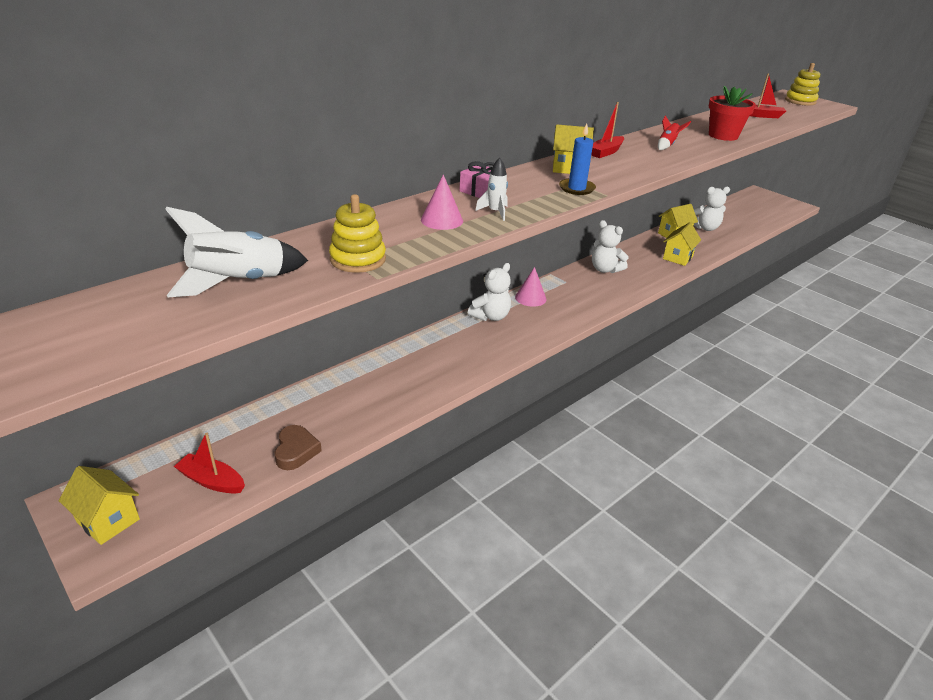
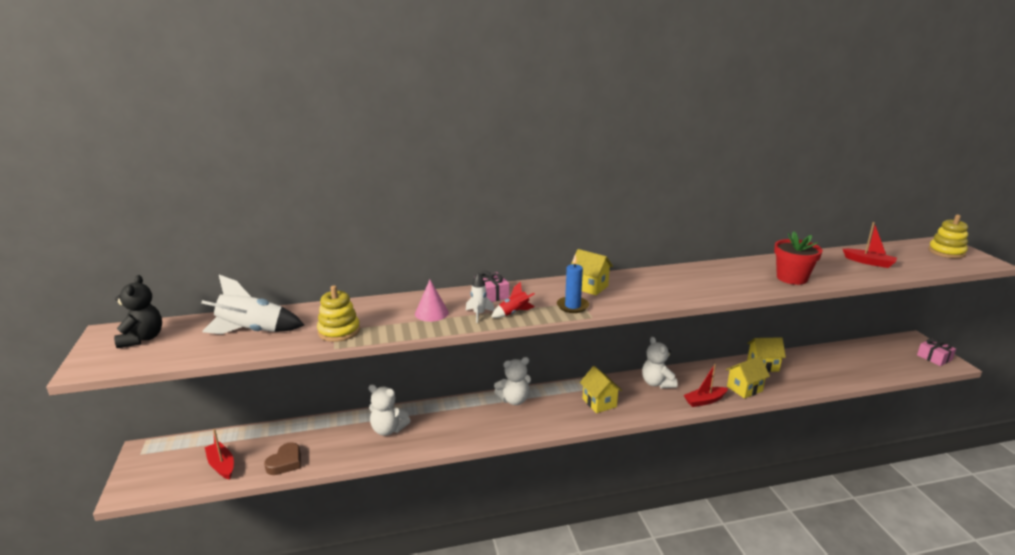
camera: 30 degrees right, 10 degrees down
(73, 326) = (142, 339): none -> black teddy bear
(108, 520) = (150, 470): yellow house -> yellow house (599, 403)
(530, 298) = (563, 393): pink cone -> none
(606, 152) = (644, 277): red boat -> red boat (704, 401)
(667, 145) = (715, 279): red rocket -> red rocket (514, 313)
(705, 228) = (806, 365): white teddy bear -> white teddy bear (388, 429)
(783, 203) = (934, 357): none -> pink gift

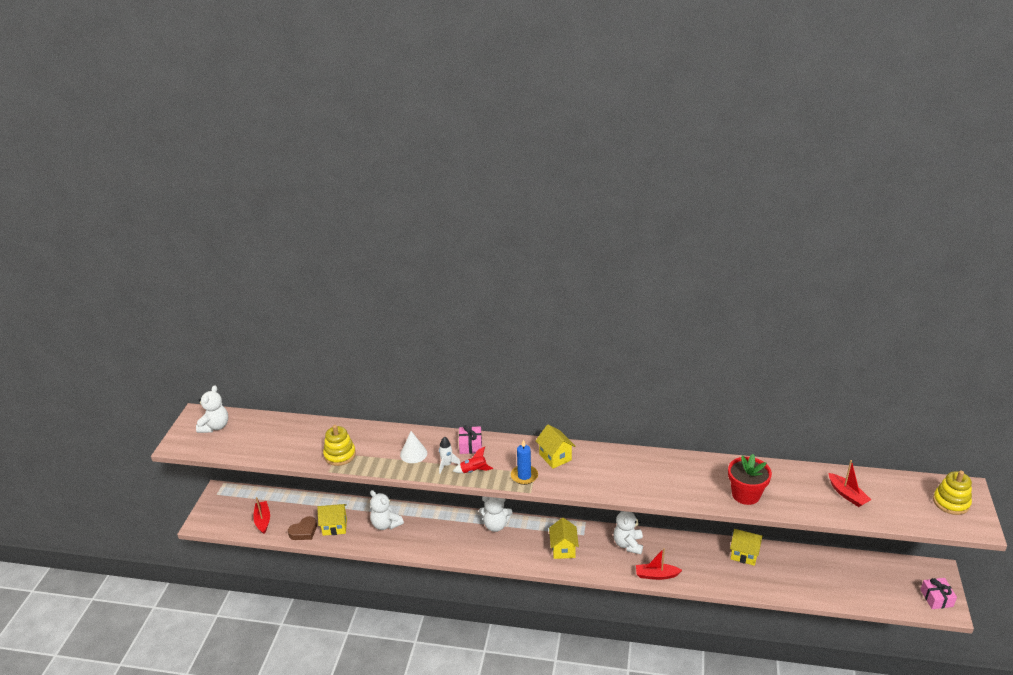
camera: 25 degrees right, 10 degrees up
(142, 339) = (215, 426): black teddy bear -> white teddy bear
(252, 331) = (284, 439): white rocket -> none
(431, 313) = (413, 453): pink cone -> white cone
(744, 389) = (704, 574): yellow house -> yellow house (335, 527)

